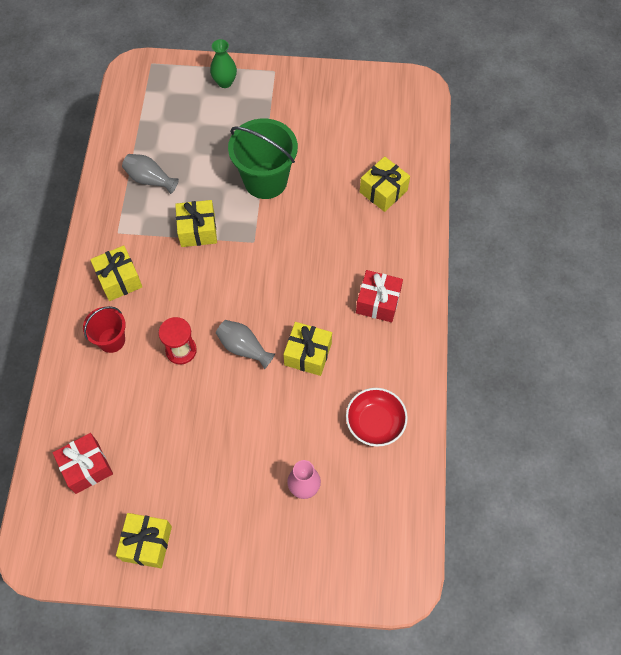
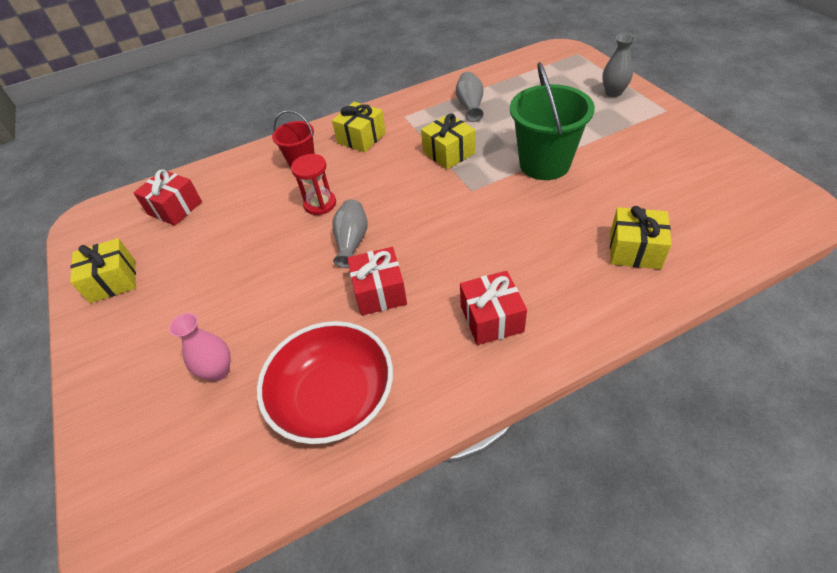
camera: 65 degrees right, 15 degrees down
(225, 82) = (613, 92): green vase -> grey vase
(308, 354) = (379, 292): yellow gift -> red gift
(375, 422) = (334, 398): red bowl -> red bowl, size x1.54

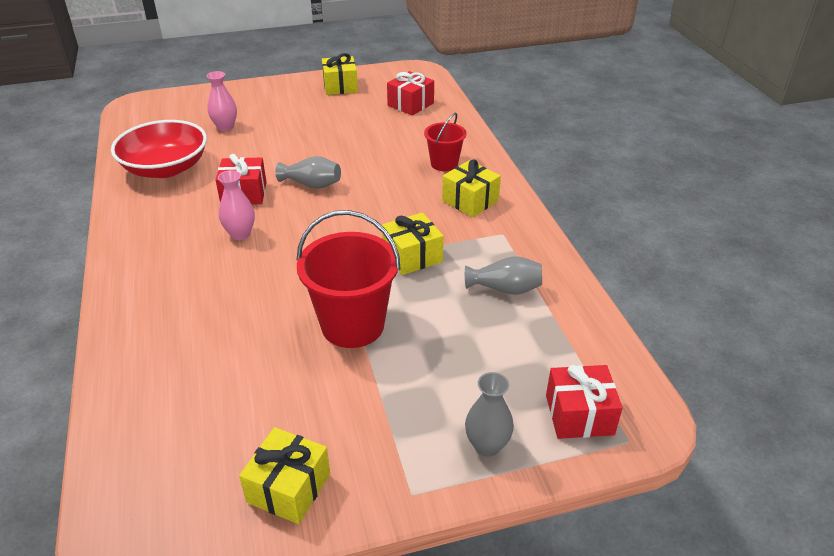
camera: 95 degrees right, 10 degrees down
(320, 204) = (373, 171): red hourglass -> none
(454, 268) = (240, 234): none -> pink vase
(491, 318) = (172, 245): red gift -> red gift (579, 415)
(544, 164) = (352, 325): green bucket -> red bucket
(634, 250) = (177, 355): yellow gift -> yellow gift (289, 488)

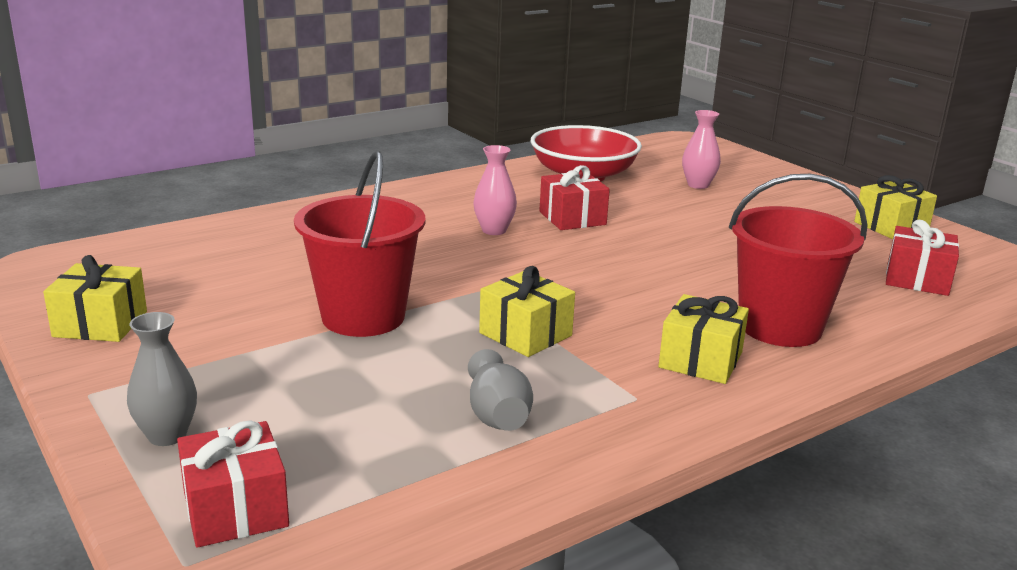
camera: 70 degrees right, 15 degrees down
(312, 184) = (628, 249): grey vase -> none
(444, 164) = (780, 327): red bucket -> red bucket, size x1.76

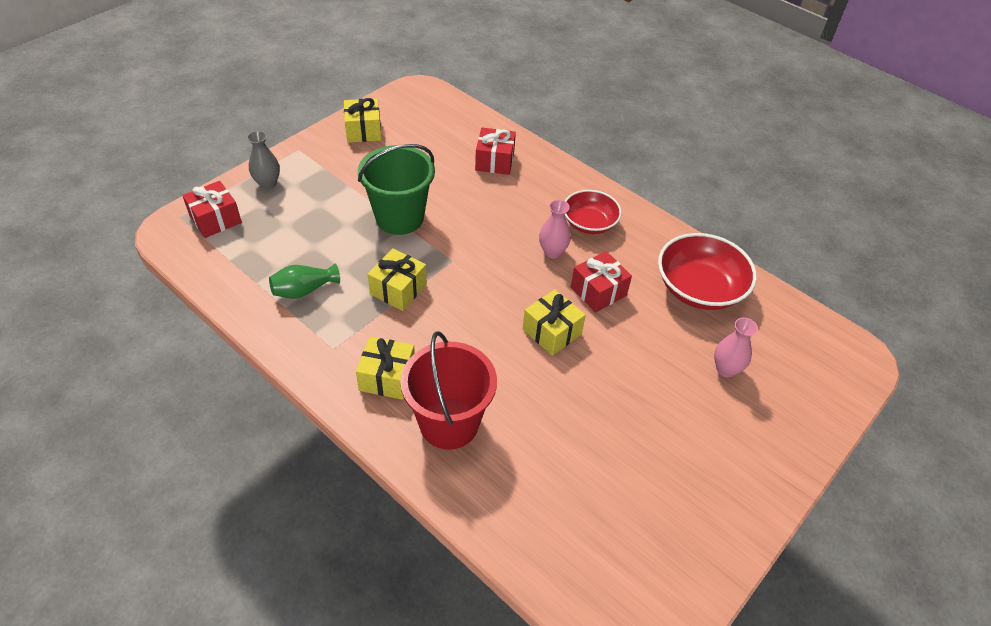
camera: 75 degrees right, 25 degrees up
(363, 317) = (399, 217): red bucket -> green bucket
(452, 205) = (589, 223): none -> red bowl
(497, 415) = (304, 290): grey vase -> green vase
(891, 226) = (700, 525): yellow gift -> yellow gift (551, 332)
(917, 279) = (575, 530): red gift -> red gift (494, 161)

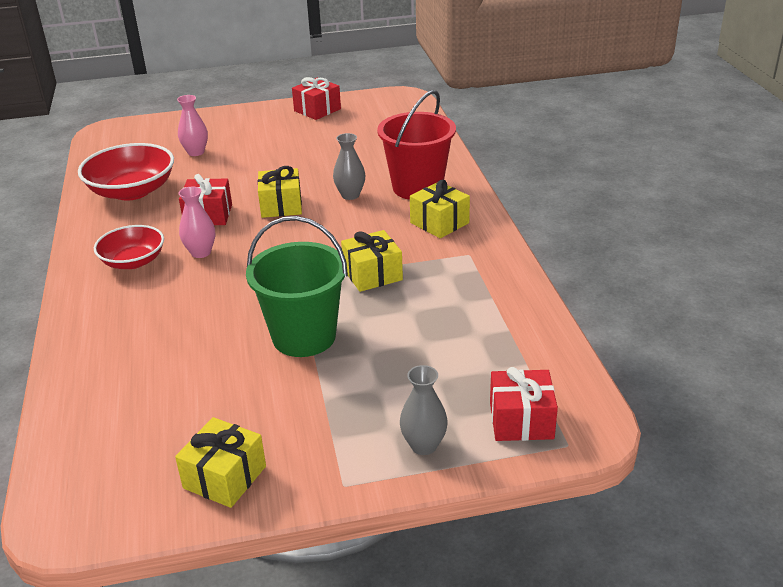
camera: 140 degrees left, 15 degrees down
(304, 290) = (463, 305): green vase -> none
(494, 161) = (125, 357): red gift -> red gift (317, 110)
(504, 377) = (350, 195): none -> grey vase

